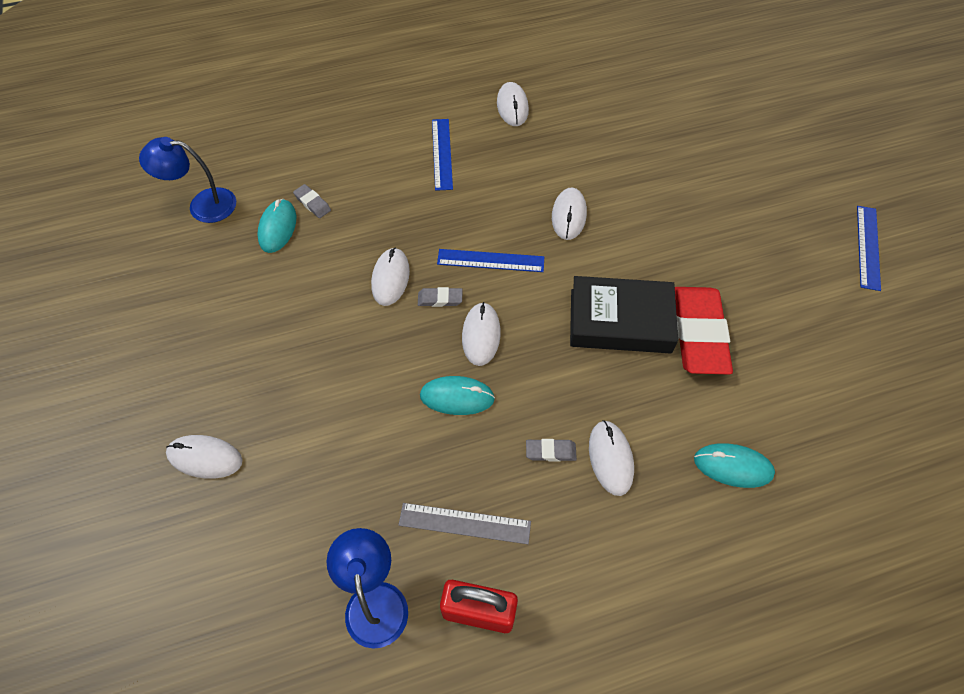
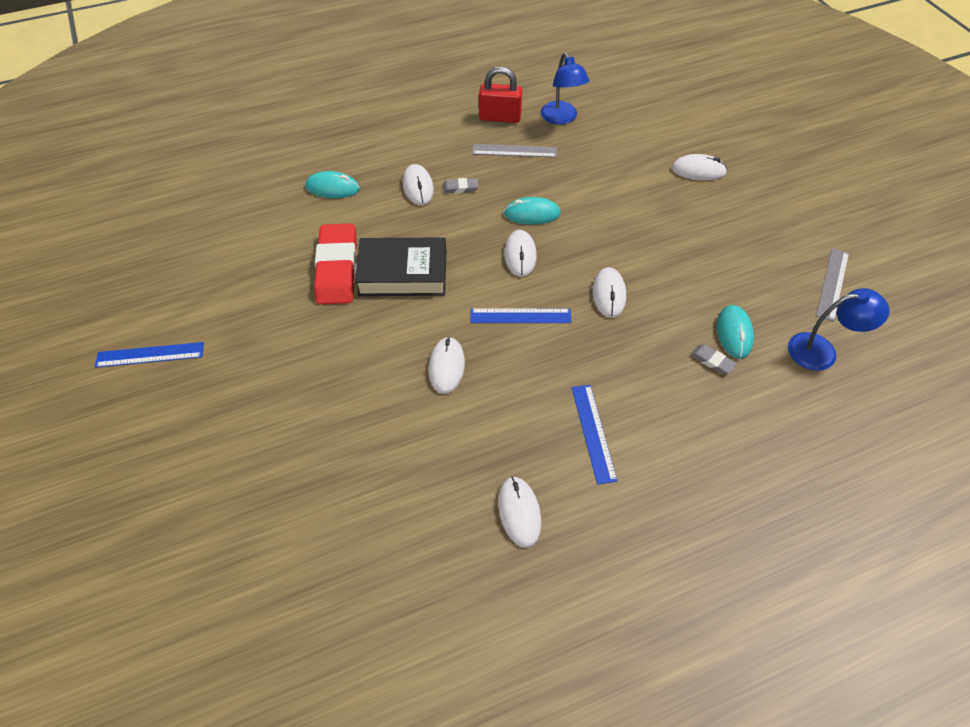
camera: 175 degrees right, 5 degrees down
(142, 273) = (832, 284): none -> grey ruler
(440, 299) = (560, 280): grey eraser -> none
(868, 247) = (150, 355): blue ruler -> blue ruler turned 75 degrees clockwise

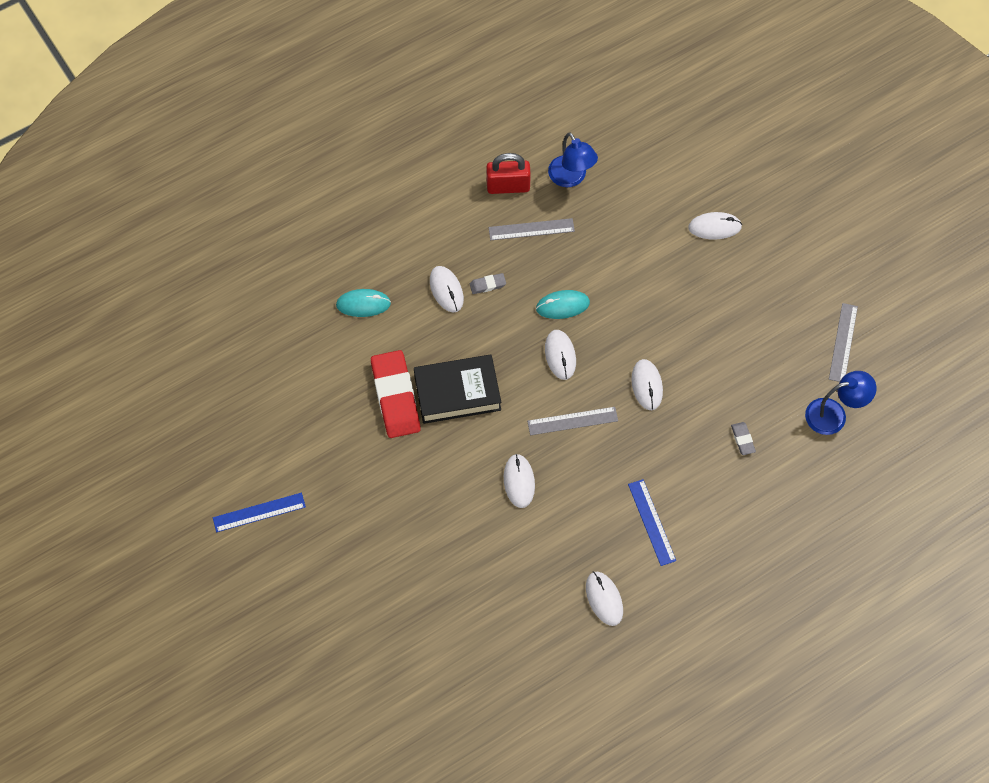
camera: 10 degrees left, 10 degrees up
(520, 316) = (572, 421): blue ruler -> grey ruler
(712, 361) = (742, 439): grey eraser -> grey eraser turned 45 degrees clockwise
(734, 333) = (759, 408): turquoise mouse -> none

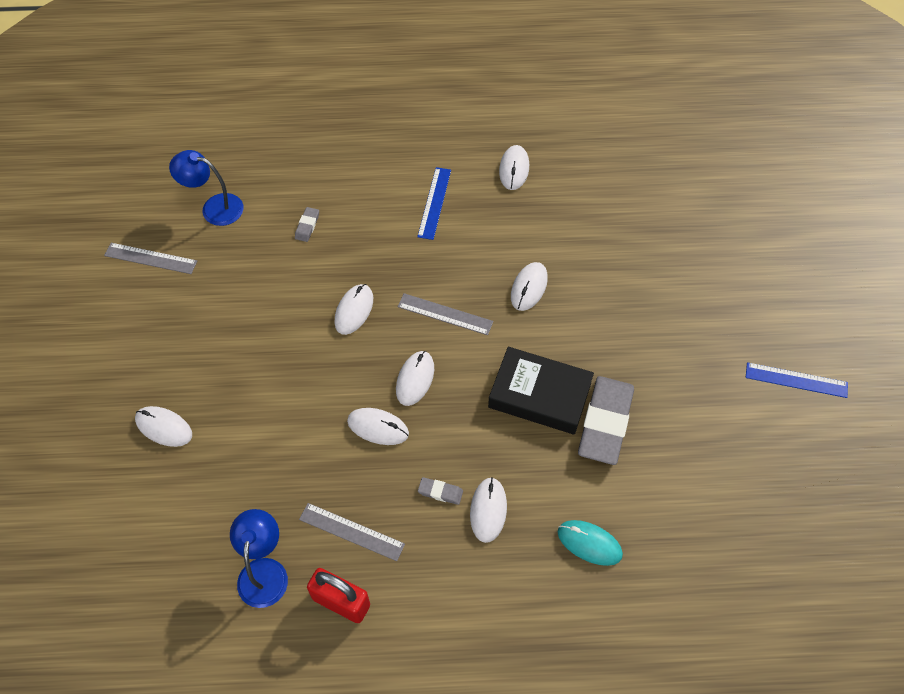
camera: 150 degrees left, 5 degrees down
(396, 397) = (605, 423): red eraser -> grey eraser
(562, 306) = (378, 427): turquoise mouse -> white mouse
(843, 342) = (150, 258): grey ruler -> grey ruler turned 60 degrees clockwise

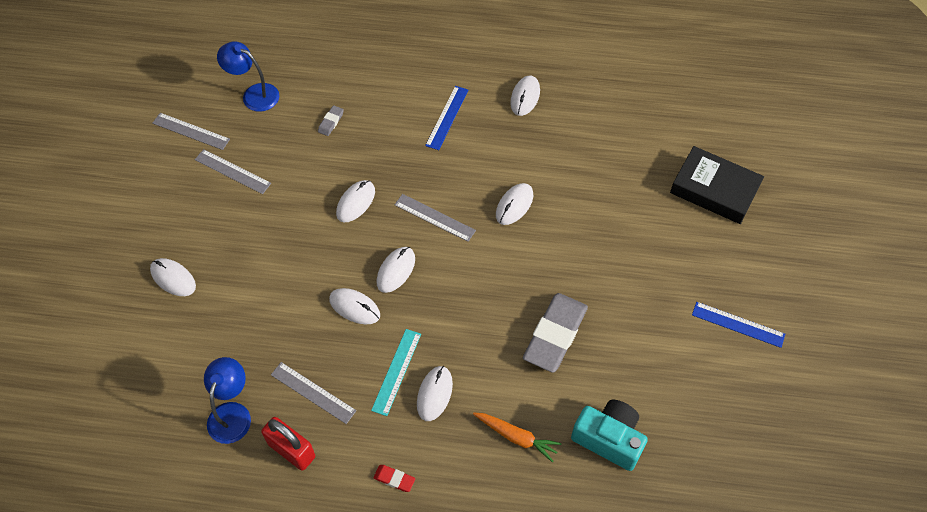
camera: 10 degrees right, 0 degrees up
(207, 296) = (232, 171): none -> grey ruler
(440, 492) = (396, 371): grey eraser -> turquoise ruler
(464, 614) = (394, 479): none -> red eraser
(539, 395) = (502, 301): black book -> black book (714, 190)
(589, 543) = (517, 437): turquoise mouse -> orange carrot
(689, 528) = (609, 439): none -> turquoise camera

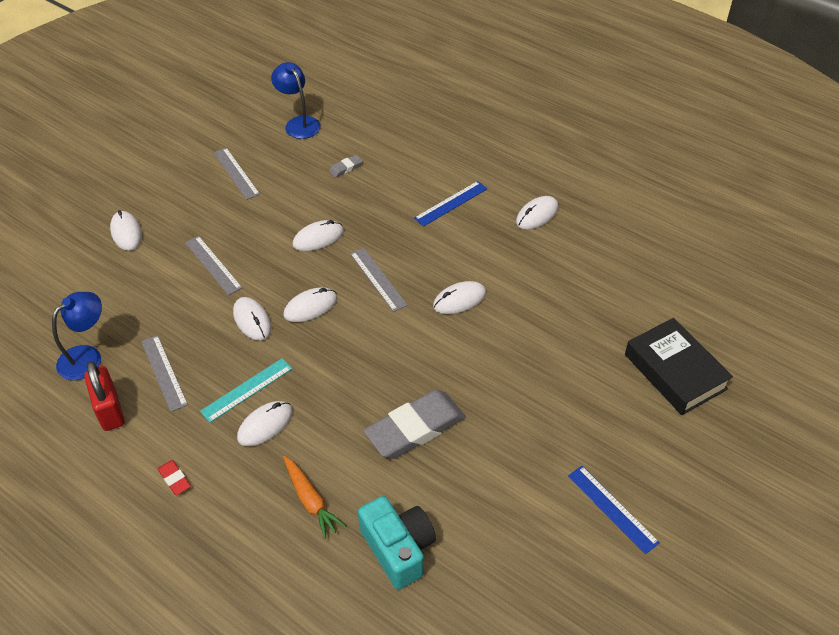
camera: 30 degrees right, 10 degrees down
(191, 131) = (227, 131): grey ruler -> grey ruler (213, 265)

